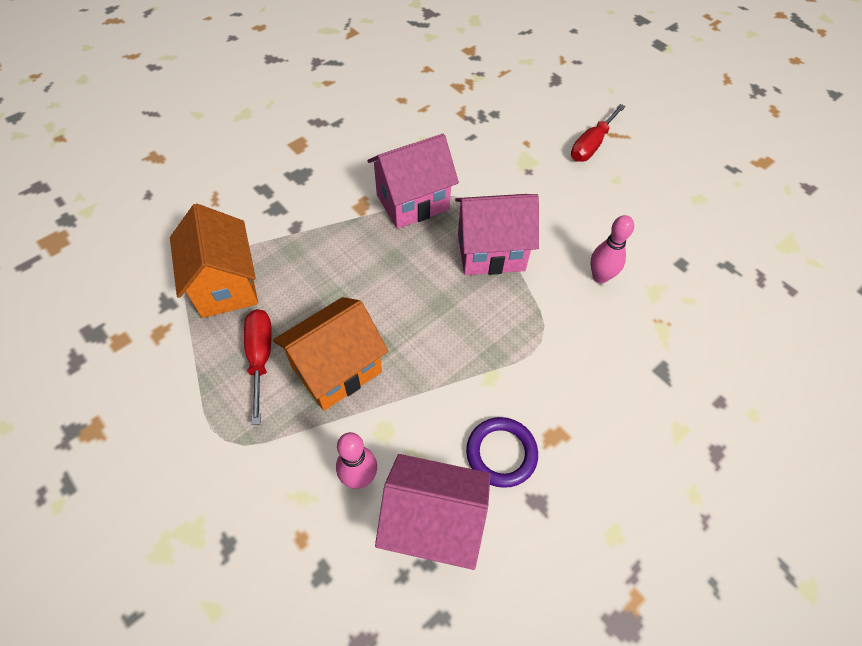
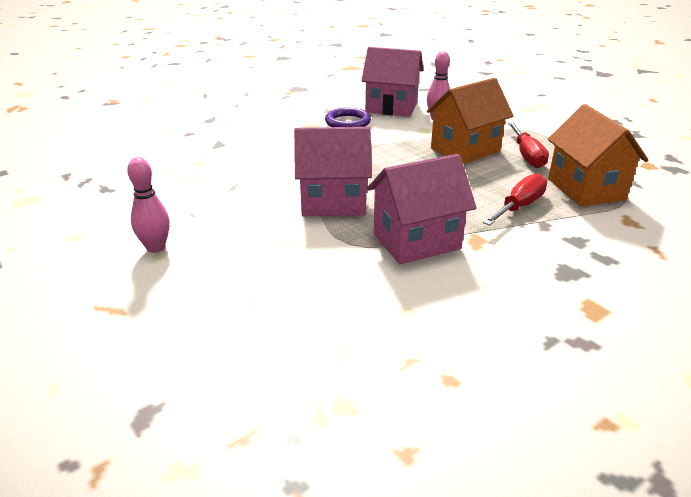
camera: 175 degrees left, 25 degrees down
(591, 145) = (160, 296): red screwdriver -> red screwdriver (519, 206)
(600, 277) = (234, 185): pink bowling pin -> pink bowling pin (156, 247)

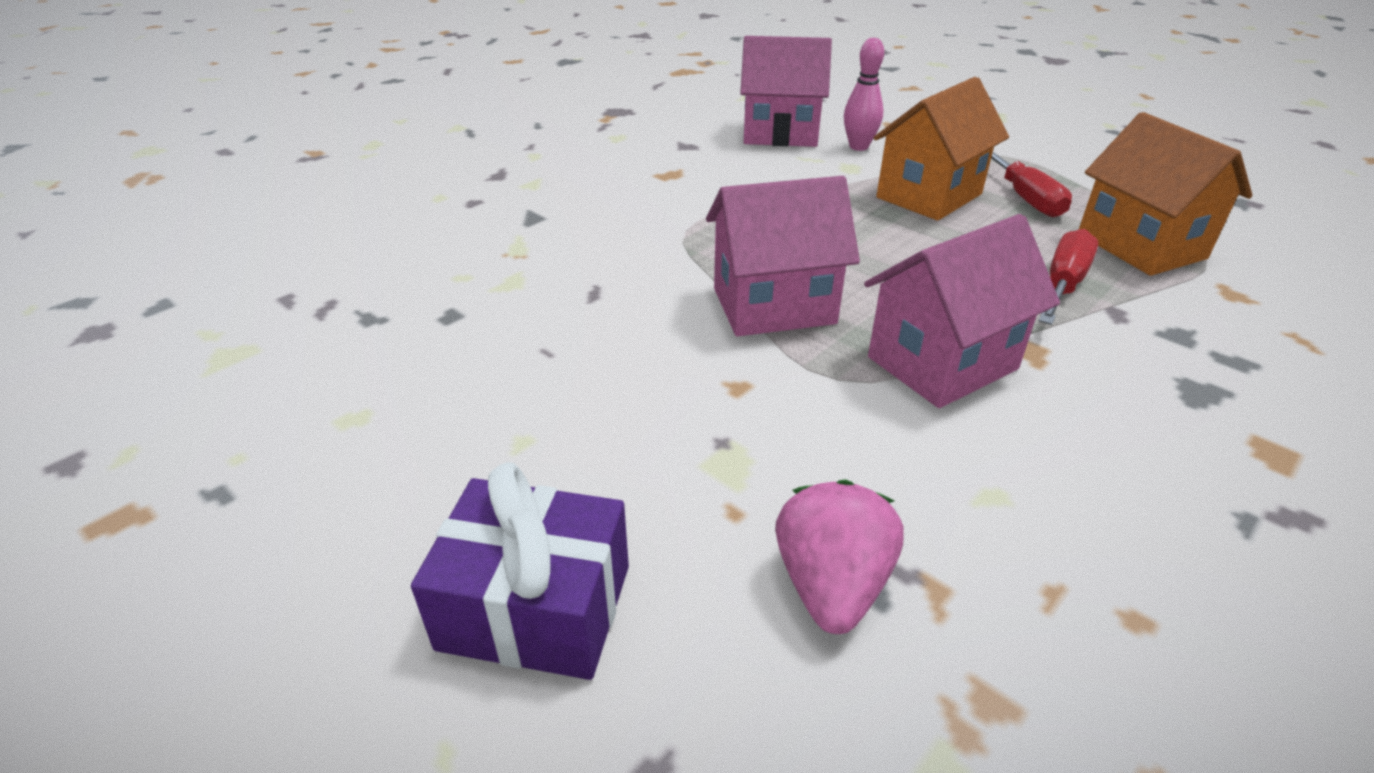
camera: 10 degrees left, 5 degrees up
(127, 332) = (535, 607): none -> purple gift
(156, 247) = (512, 424): pink bowling pin -> none
(287, 342) = (831, 585): none -> pink strawberry
(347, 122) = (725, 163): purple ring -> none

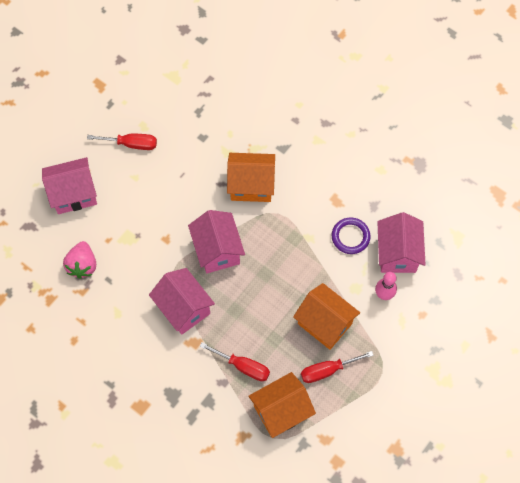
camera: 85 degrees right, 30 degrees up
(401, 445) = (131, 144): none -> red screwdriver
(535, 607) = (74, 194): purple gift -> pink house
(611, 256) = (251, 185): none -> orange house
(746, 166) = (350, 237): none -> purple ring
(831, 585) = (82, 265): pink strawberry -> pink strawberry turned 90 degrees clockwise

